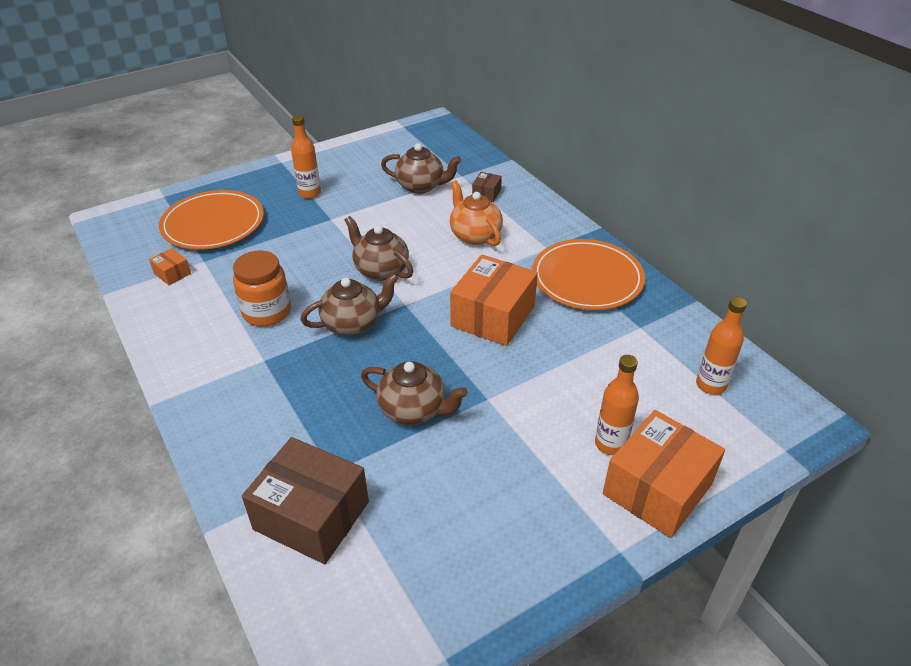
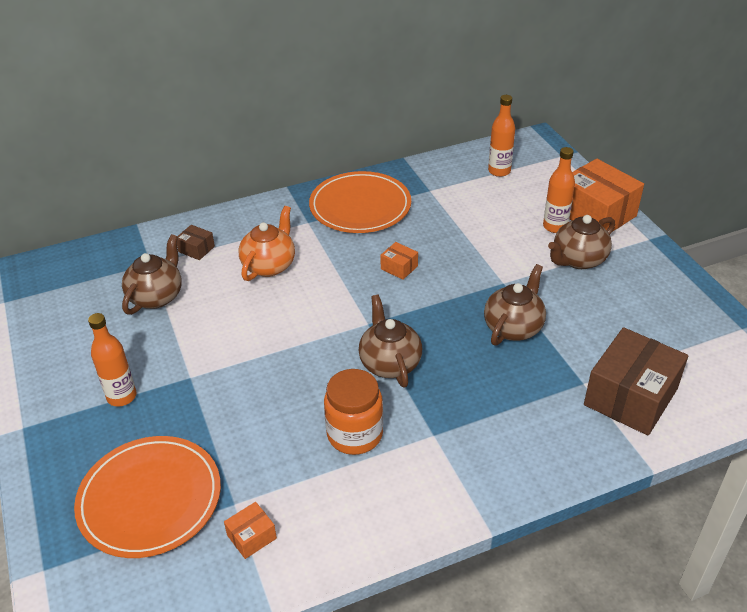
camera: 80 degrees left, 0 degrees up
(381, 270) = (306, 338): brown teapot -> brown teapot (578, 260)
(475, 235) = (269, 265): orange teapot -> orange teapot turned 135 degrees clockwise
(493, 316) = (399, 267): orange box -> orange box, size x0.44

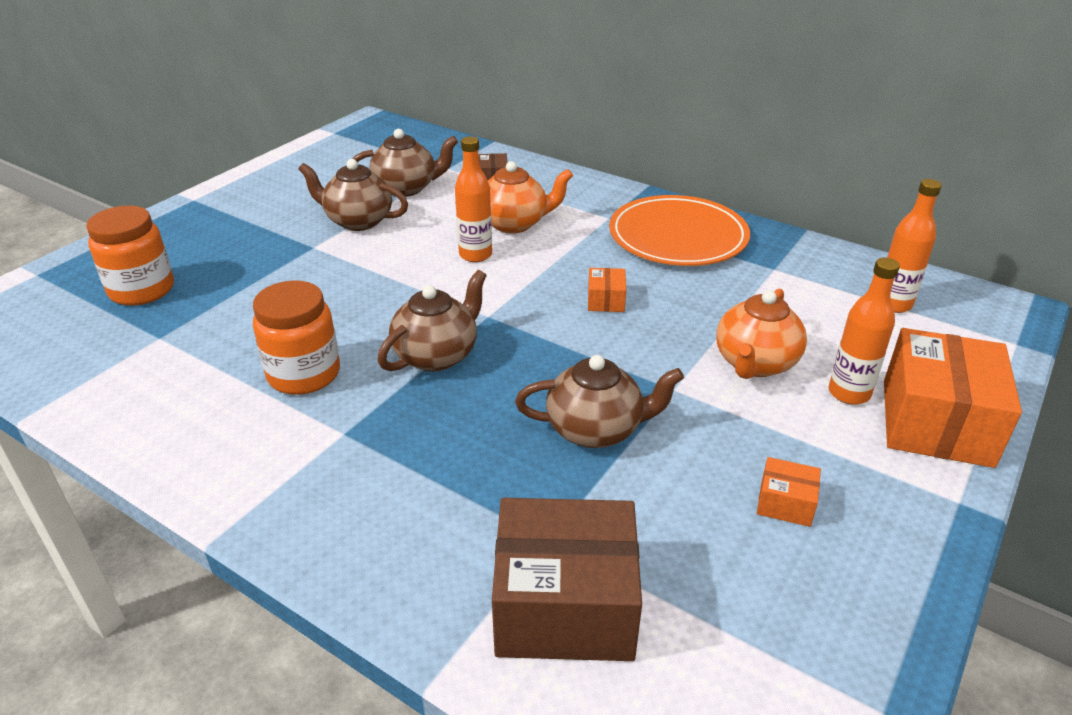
camera: 55 degrees right, 5 degrees down
(122, 396) = (261, 225): orange bottle -> orange bottle (475, 255)
(150, 499) = (142, 290): orange plate -> orange jar
(251, 537) = (119, 365): orange box -> orange box (785, 503)
(506, 243) = (755, 363): none -> orange teapot
(578, 260) = (807, 441): brown teapot -> brown teapot (358, 221)

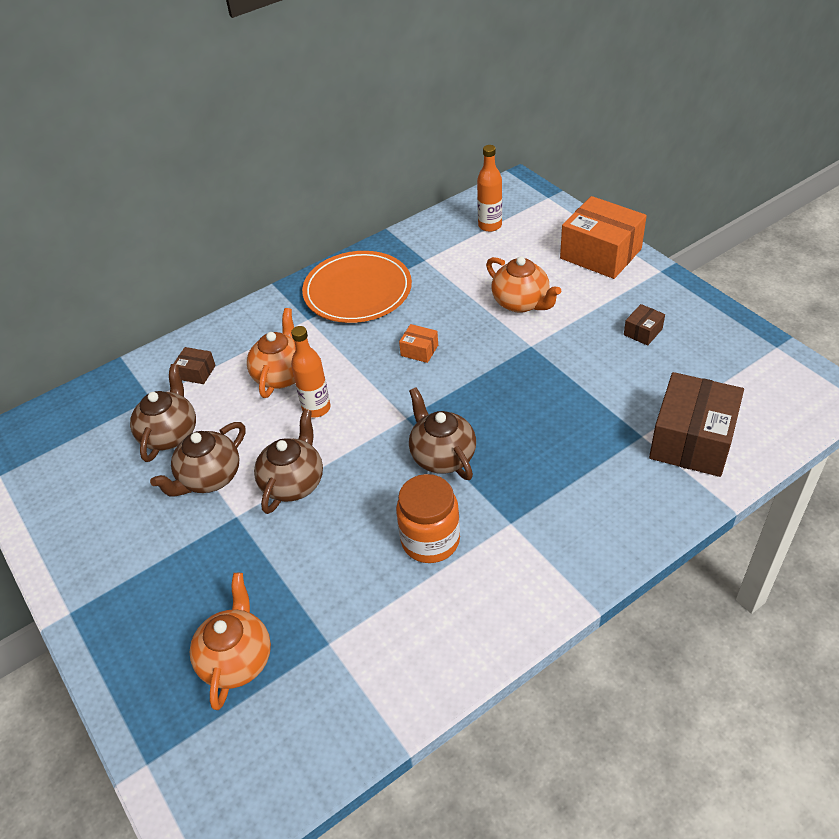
camera: 65 degrees left, 10 degrees up
(142, 290) = (237, 659): orange jar -> orange teapot
(596, 430) = (555, 391): brown teapot -> brown teapot (293, 483)
(785, 503) = (643, 332): orange box -> brown box
(849, 393) = (564, 275): orange bottle -> none

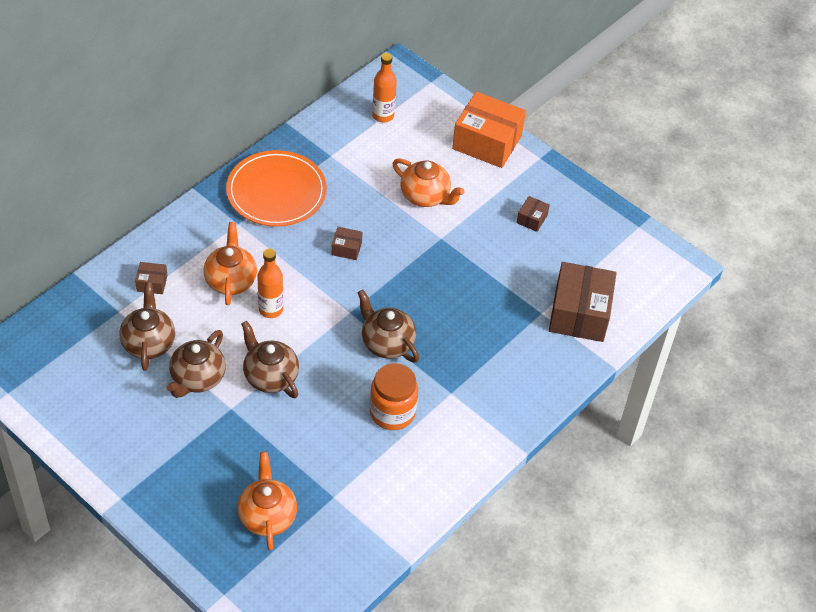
camera: 20 degrees left, 5 degrees up
(293, 483) = (270, 376): brown teapot -> brown teapot turned 45 degrees counterclockwise
(419, 350) = (346, 248): orange box -> brown box

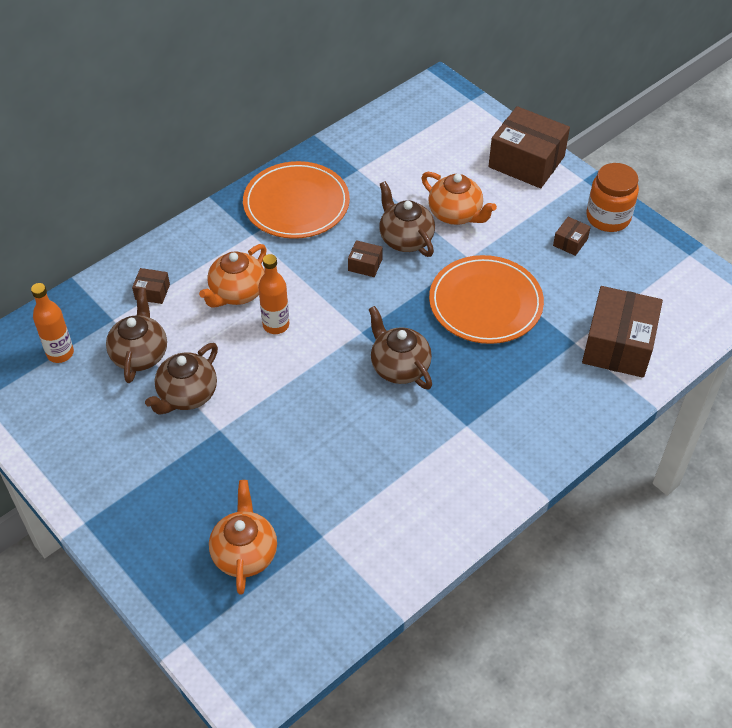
camera: 10 degrees right, 0 degrees up
(231, 280) = (237, 292): orange teapot -> orange teapot turned 150 degrees counterclockwise
(270, 376) = (267, 397): brown teapot -> brown teapot (405, 239)
(383, 116) = (417, 132): orange bottle -> orange bottle (60, 353)
(392, 412) = (398, 444): orange jar -> orange jar (608, 217)
(459, 280) = (485, 303): none -> orange plate
(487, 142) = (526, 162): orange box -> brown box

